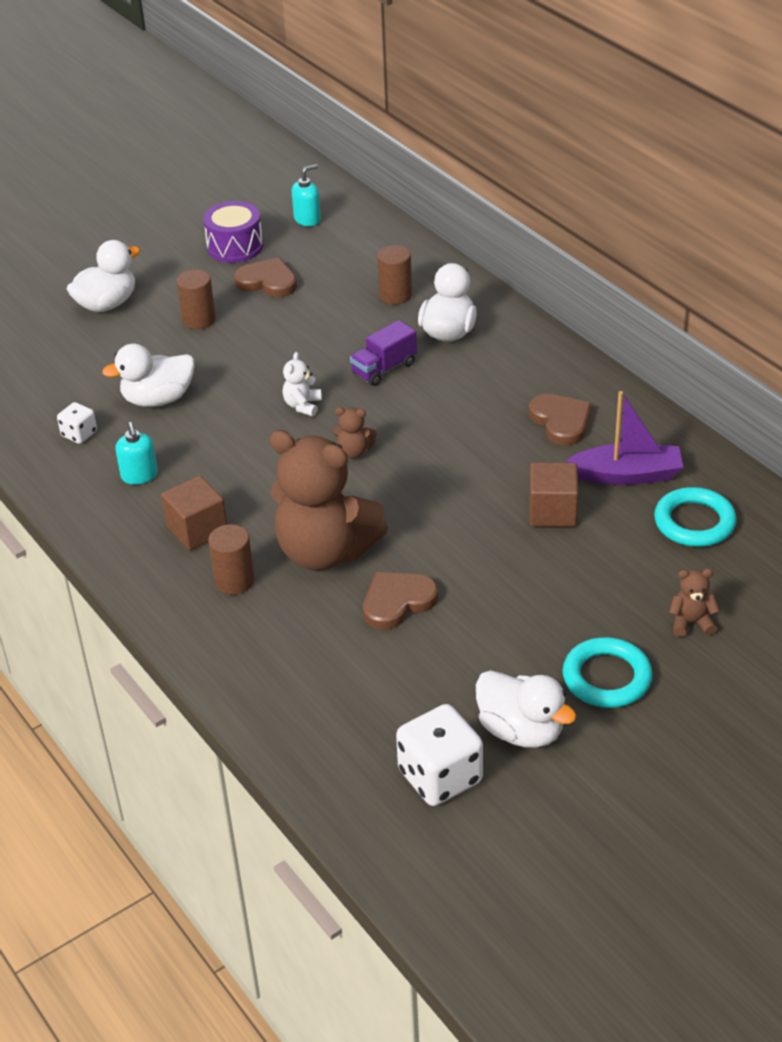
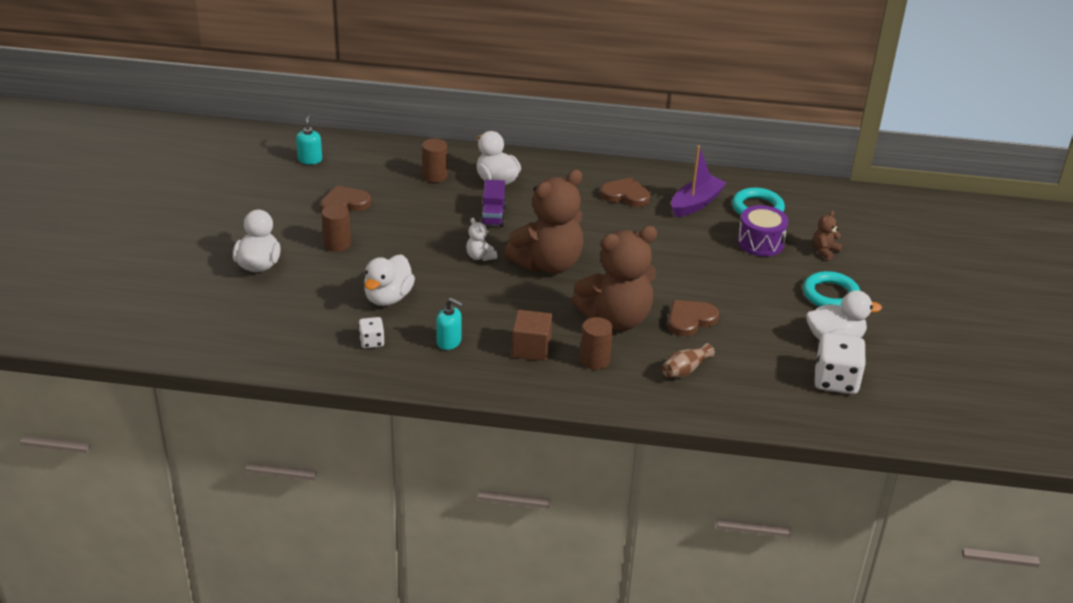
camera: 50 degrees left, 5 degrees down
(235, 247) = (289, 194): purple drum -> purple drum (760, 243)
(302, 651) = (685, 370): none -> brown vase
(354, 451) = (548, 264): brown teddy bear -> brown teddy bear, size x2.48
(397, 602) = (690, 320): brown heart -> brown heart turned 45 degrees clockwise
(552, 512) = (690, 238): brown cube -> none

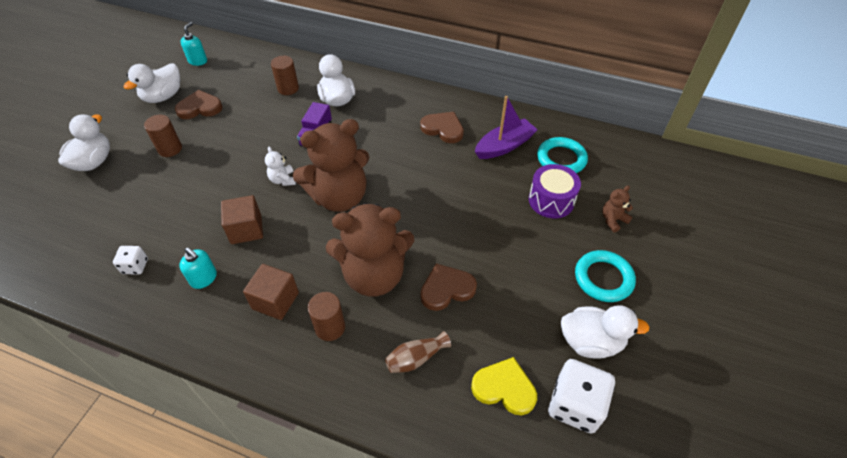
camera: 15 degrees right, 15 degrees up
(388, 298) = (179, 215): white duck -> white duck (163, 97)
(467, 300) = (246, 229): none -> brown cube
(772, 378) = (504, 388): none -> yellow heart

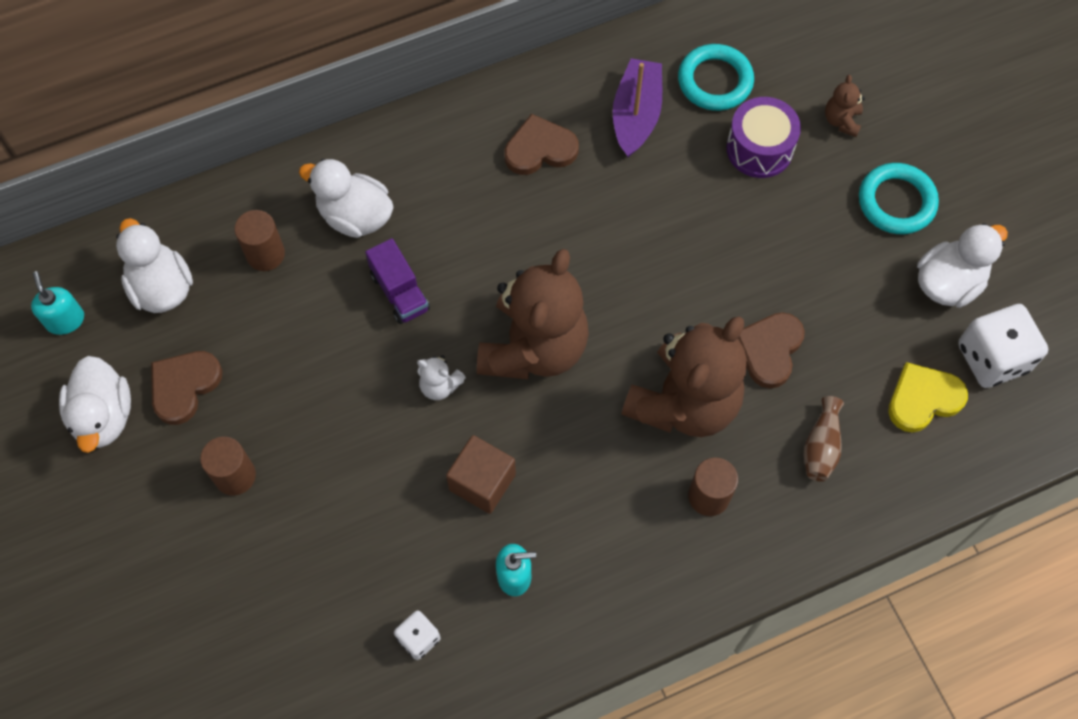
camera: 45 degrees left, 15 degrees up
(94, 162) = (159, 584): white duck -> white duck (162, 287)
(275, 301) = (621, 524): brown cube -> none

